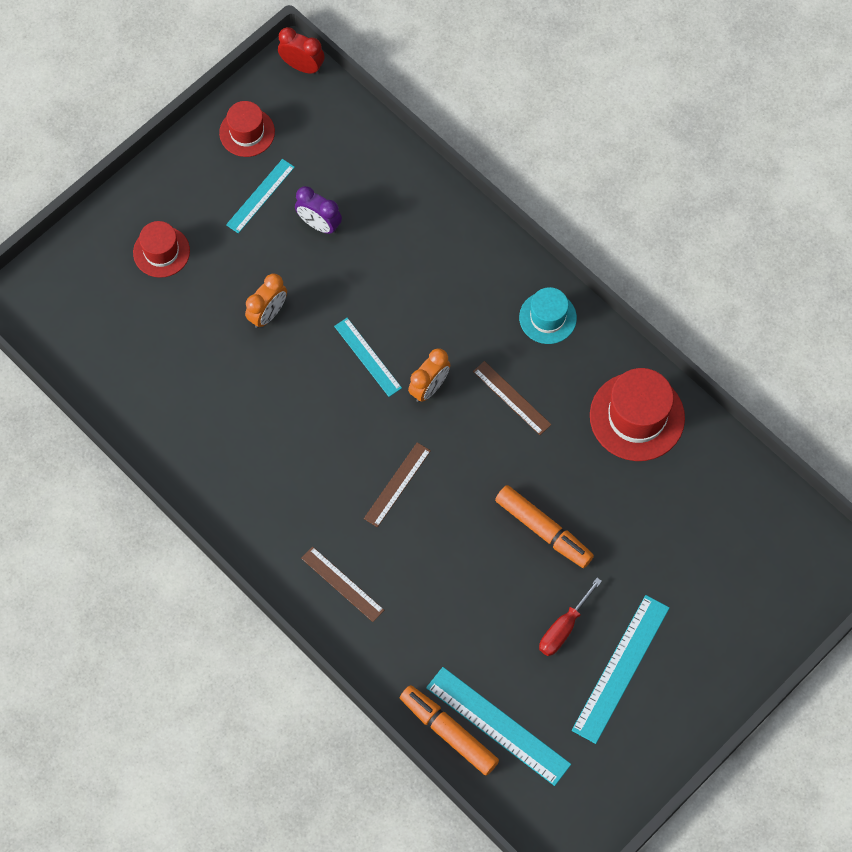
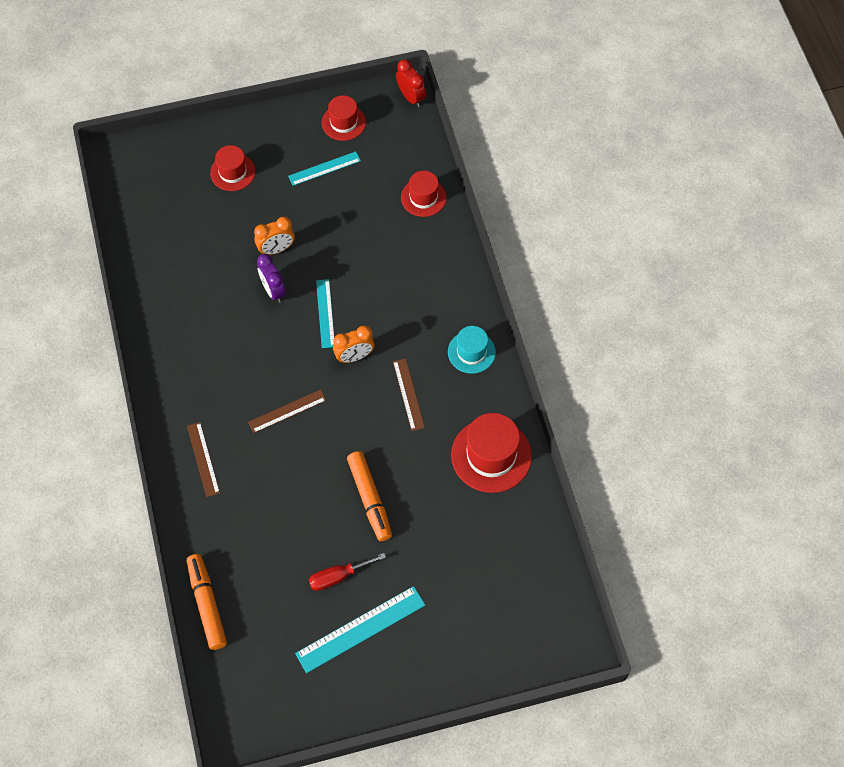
camera: 30 degrees right, 5 degrees down
(319, 224) = (352, 207): purple clock -> purple clock (273, 290)
(389, 174) = (423, 197): none -> red hat
(498, 725) = (245, 619): turquoise ruler -> none

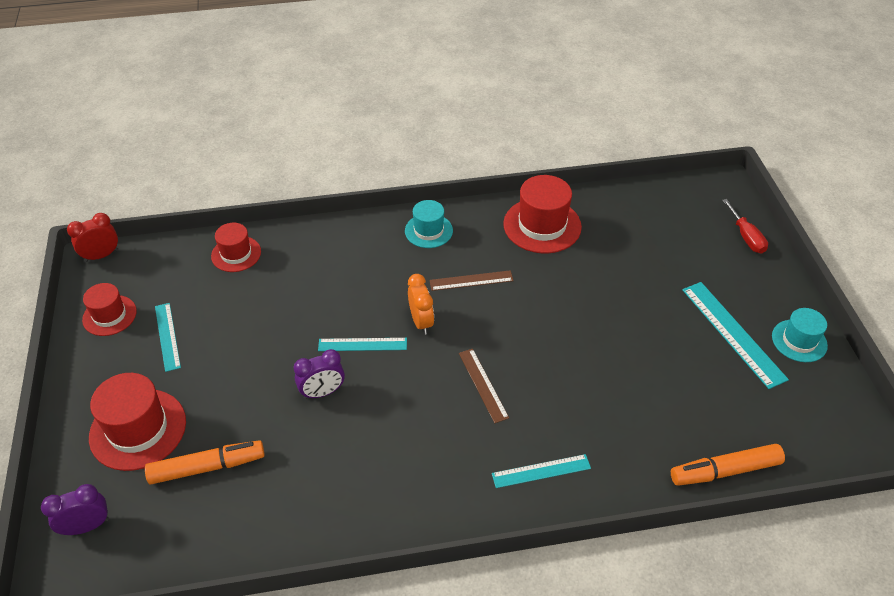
camera: 85 degrees left, 15 degrees down
(151, 163) = (87, 526): none -> purple clock
(203, 459) = (541, 471): brown ruler -> turquoise ruler
(232, 172) = (138, 429): red hat -> red hat, size x1.62
(276, 249) = (266, 387): orange clock -> none
(338, 576) = (678, 348): red screwdriver -> red screwdriver (746, 237)
(355, 691) = (799, 341): none -> turquoise hat
(370, 498) = (589, 318): orange marker -> orange marker (207, 467)

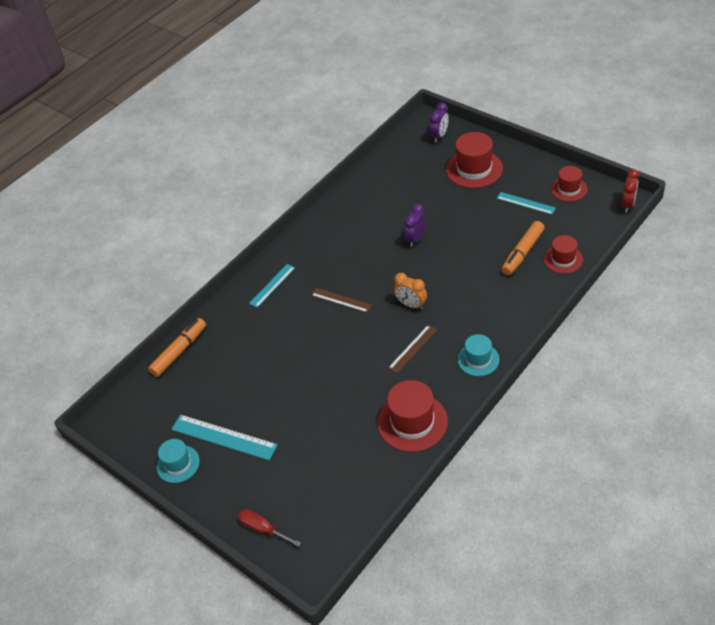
camera: 145 degrees right, 0 degrees up
(207, 467) = (423, 181): orange marker -> orange marker (523, 252)
(362, 344) = (426, 271): turquoise ruler -> none

